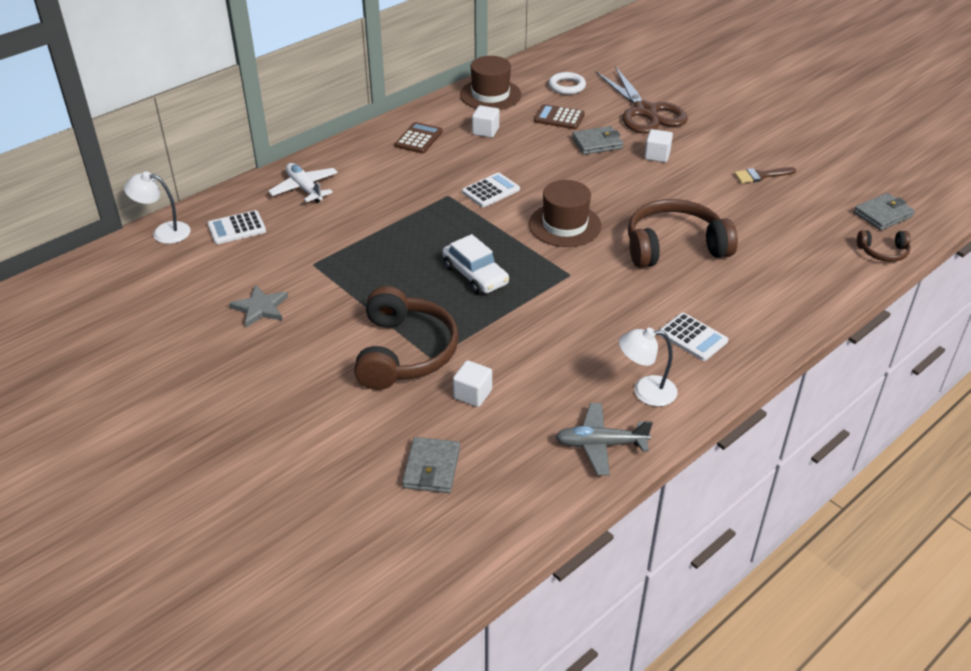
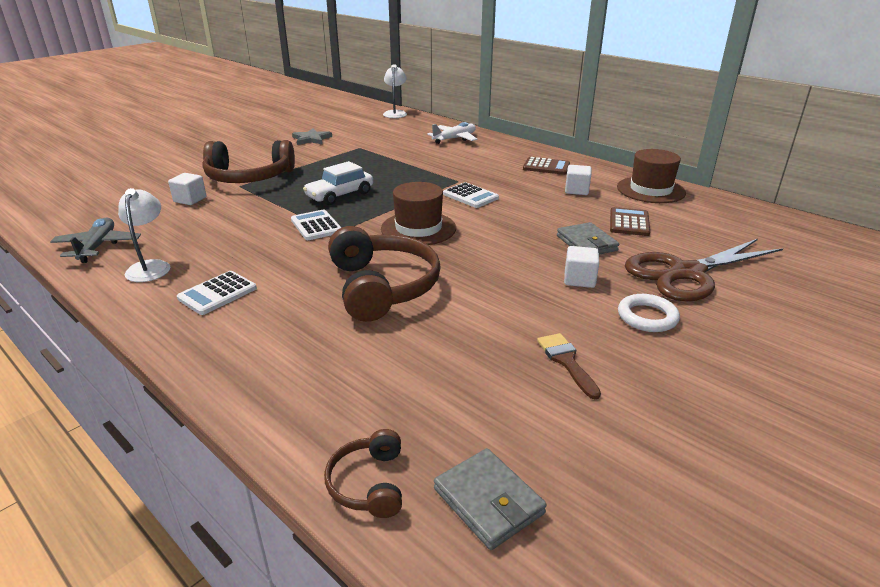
camera: 85 degrees right, 10 degrees down
(237, 228) = (401, 127): white calculator -> white calculator (316, 226)
(431, 468) = (122, 191): grey wallet -> none
(567, 86) = (706, 225): white ring -> white ring (647, 317)

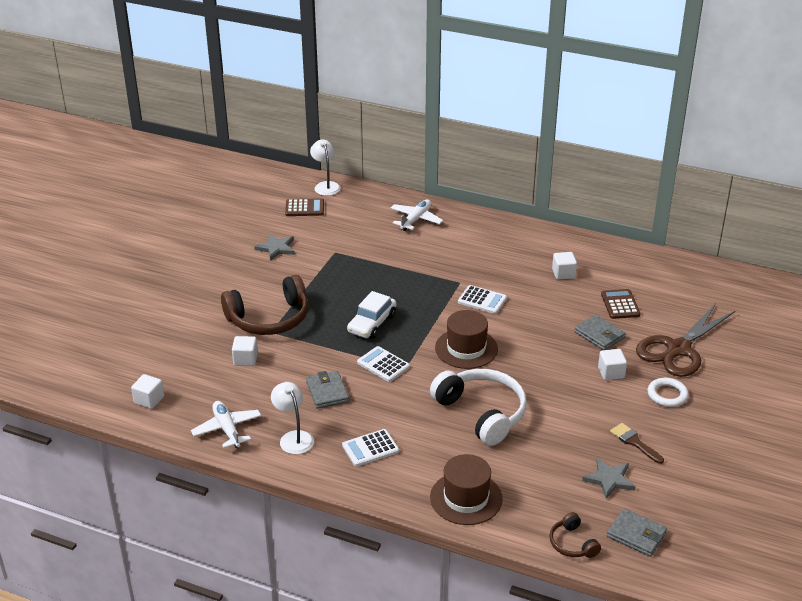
camera: 20 degrees left, 5 degrees up
(65, 212) = (149, 400): none -> white cube
(98, 246) = (227, 429): grey plane -> white plane
(217, 293) = (370, 448): white calculator -> white calculator turned 45 degrees clockwise
(234, 236) = (327, 392): none -> grey wallet
(382, 287) = (482, 413): brown headphones -> white headphones
(497, 401) = (609, 479): none -> grey star
(546, 167) = (522, 246): brown calculator -> brown calculator (304, 208)
(650, 190) = (621, 260): brown hat -> brown hat (466, 498)

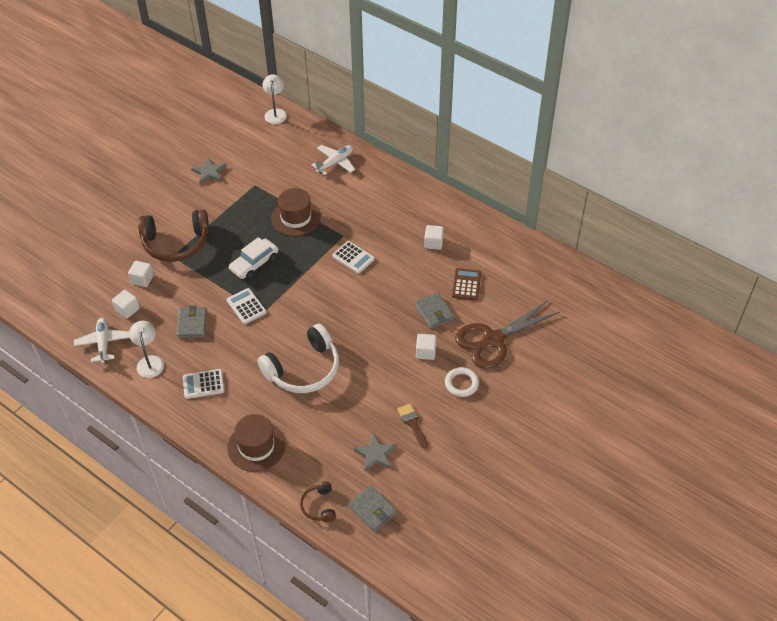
camera: 15 degrees right, 15 degrees up
(149, 400) = (56, 303): white cube -> white cube (127, 309)
(304, 208) = (248, 134): brown calculator -> none
(466, 348) = (319, 304): brown hat -> brown hat (296, 217)
(482, 413) = (304, 369): white headphones -> white headphones turned 75 degrees clockwise

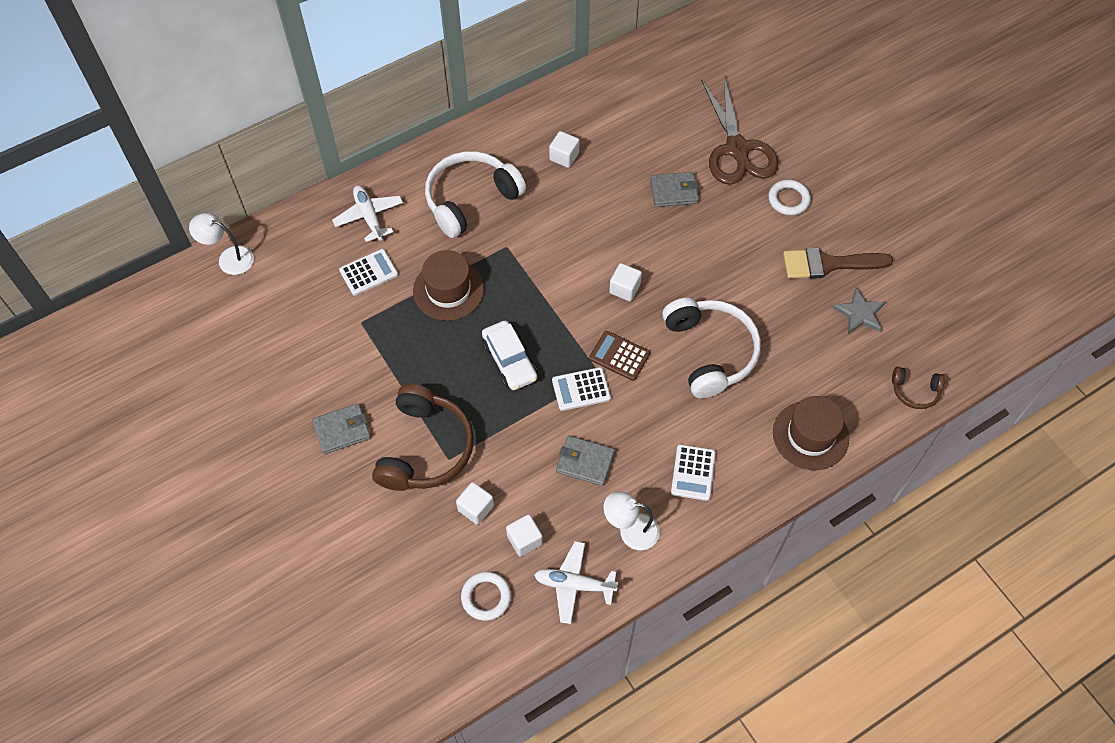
camera: 70 degrees left, 10 degrees up
(84, 302) = (486, 597): none -> white ring
(209, 172) = (305, 372): grey star -> none
(353, 257) = (550, 246): white calculator -> white calculator (369, 273)
(372, 206) = (470, 199): none -> white headphones
(372, 510) = (934, 339): grey wallet -> grey wallet (342, 430)
(412, 423) = (828, 264): brown brush -> brown brush, size x1.68
(425, 352) = (730, 219): white cube -> white cube (624, 288)
(466, 284) = (644, 146): brown calculator -> brown calculator (619, 356)

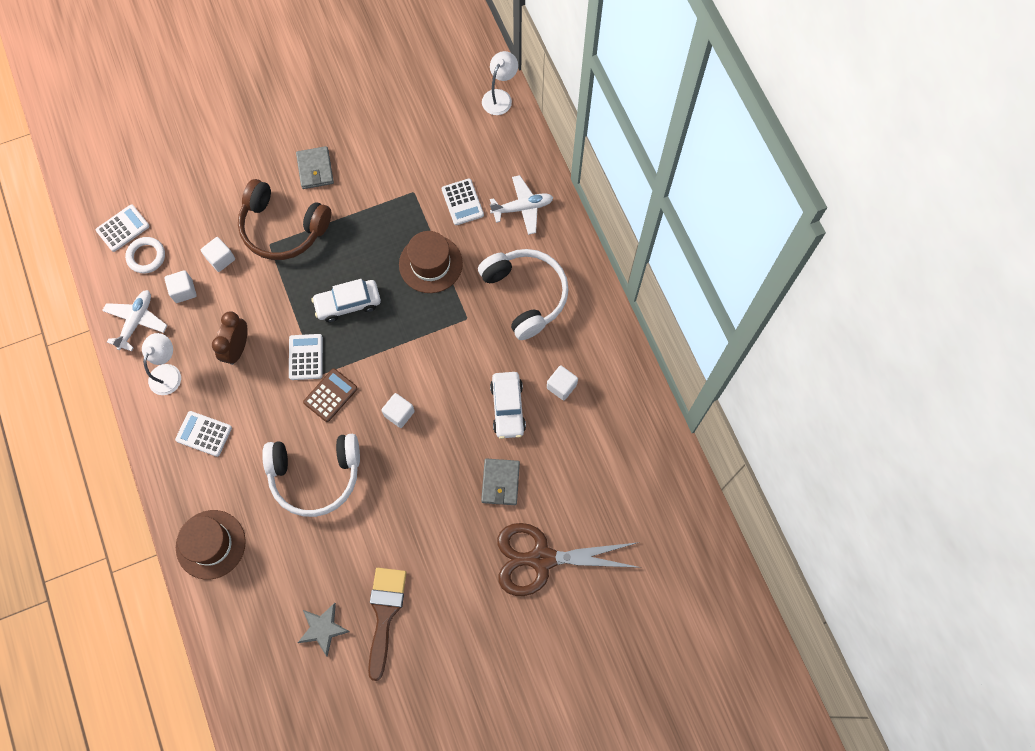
camera: 100 degrees right, 10 degrees up
(451, 638) = (123, 228): none -> white calculator
(585, 462) = (237, 348): grey wallet -> brown clock
(596, 197) = (508, 408): none -> white car
(788, 199) = (469, 595): white ring -> none
(915, 391) = (228, 656): brown headphones -> none

